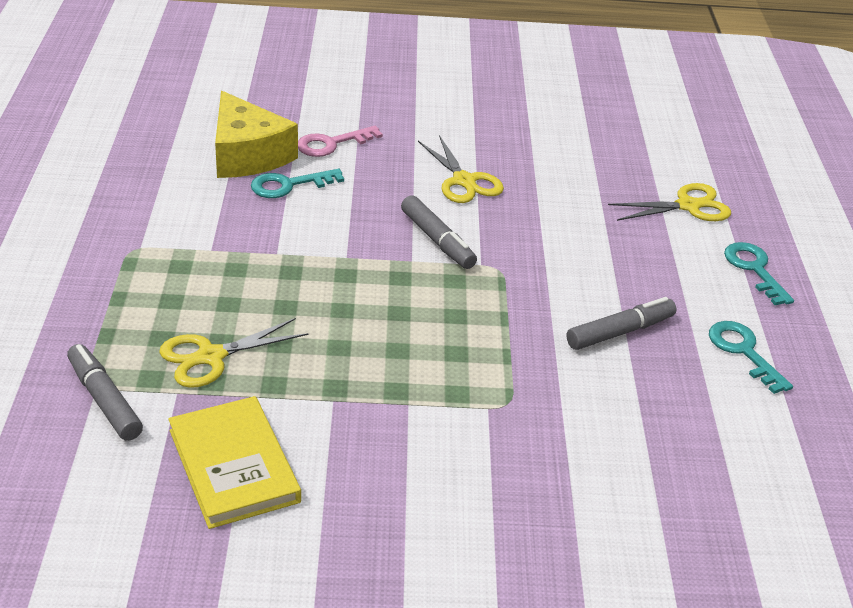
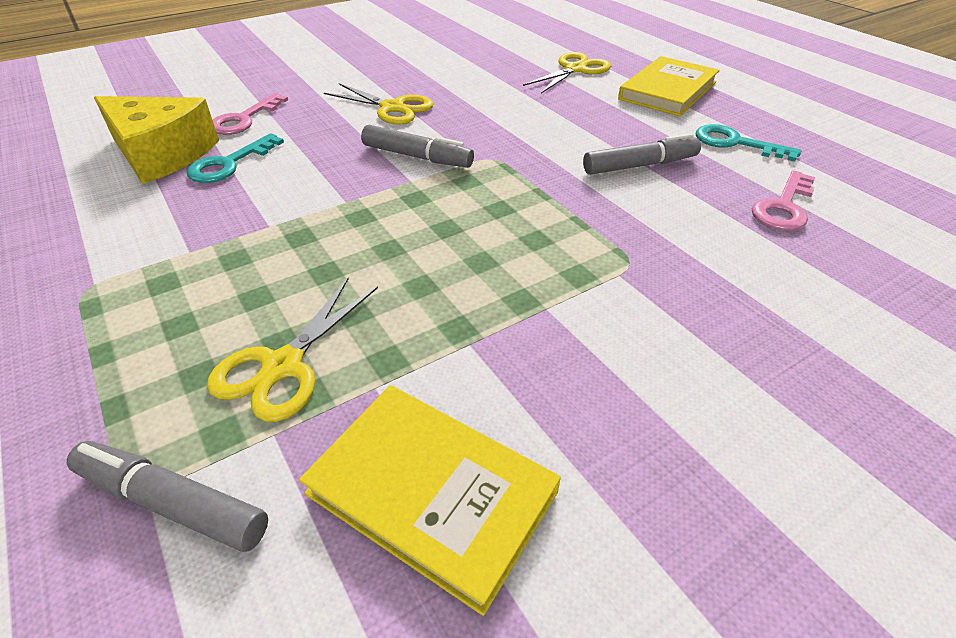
camera: 30 degrees left, 5 degrees up
(620, 332) = (640, 165): grey marker -> grey marker turned 45 degrees clockwise
(699, 425) = (783, 207): none -> pink key
(754, 269) = (667, 91): turquoise key -> yellow book

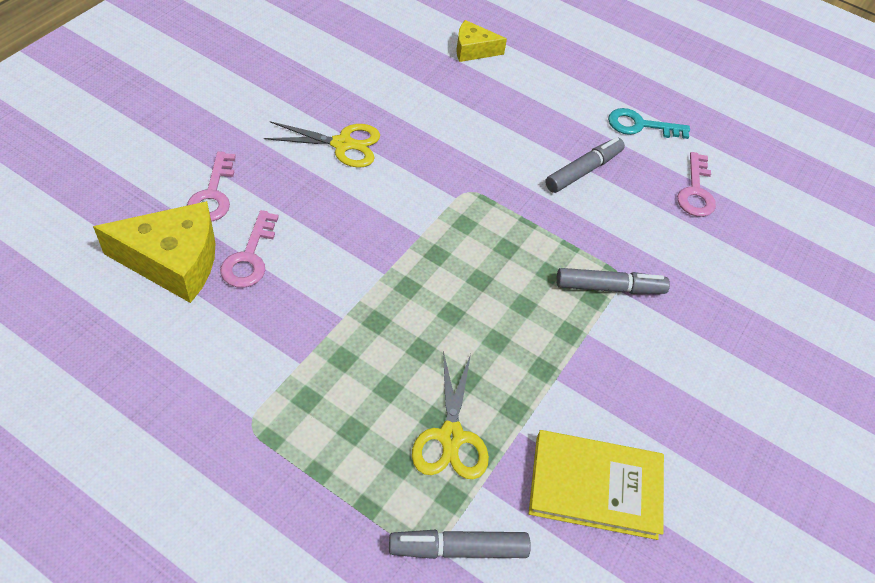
camera: 30 degrees left, 10 degrees up
(229, 164) = (249, 257): turquoise key -> pink key
(417, 157) = (407, 205): grey marker -> grey marker (609, 288)
(575, 69) = (473, 50): yellow scissors -> yellow cheese
(667, 91) = (564, 66): yellow book -> none

